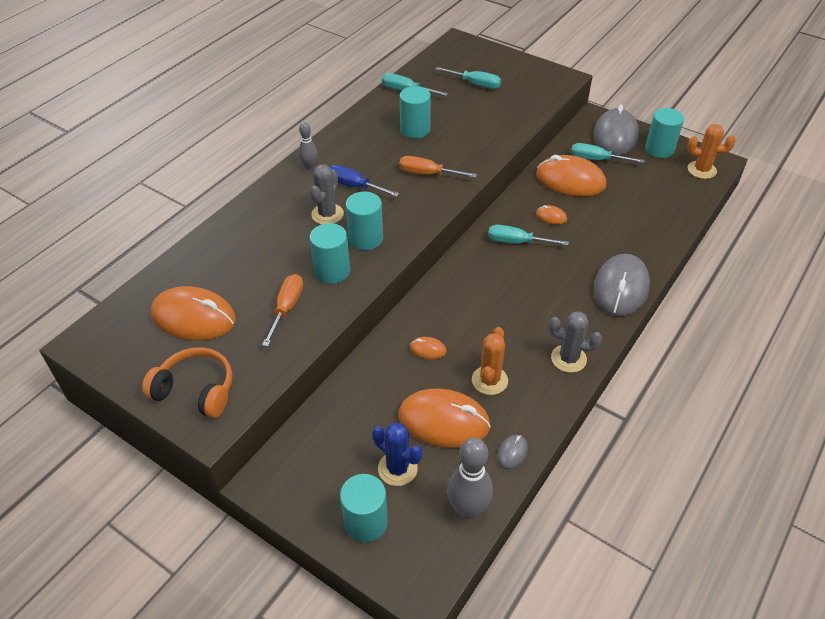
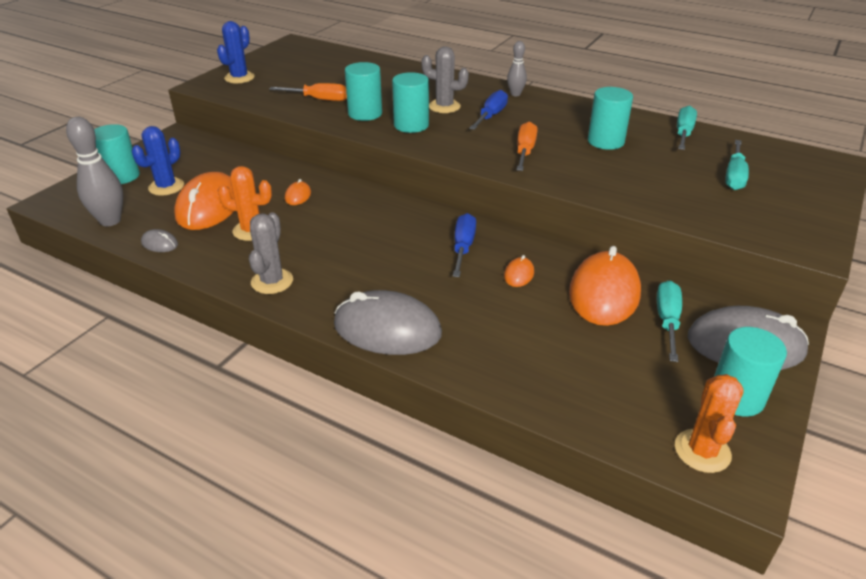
camera: 85 degrees right, 10 degrees down
(194, 317) = (313, 70): orange mouse -> none
(196, 390) = (239, 78): orange headphones -> blue cactus
(517, 242) = (463, 247): turquoise screwdriver -> blue screwdriver

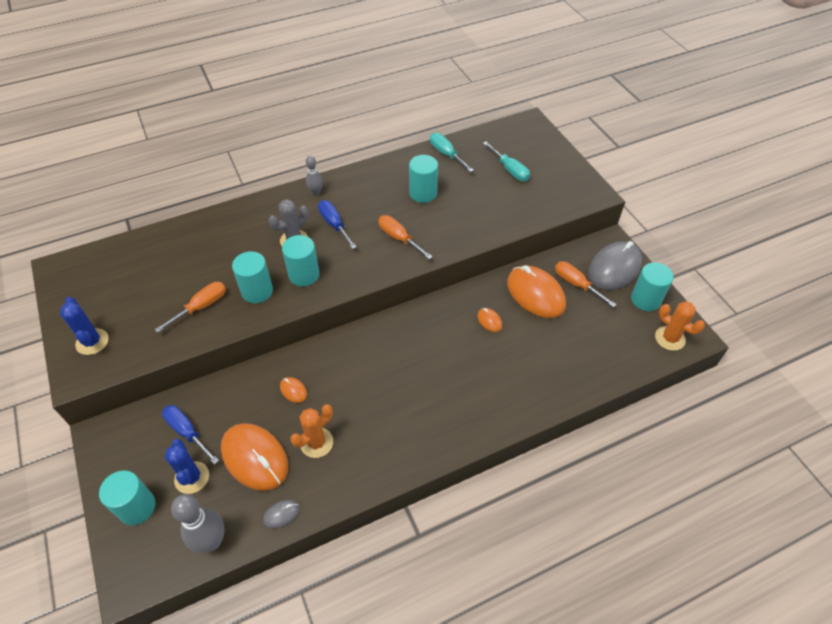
camera: 55 degrees left, 15 degrees up
(272, 281) = (393, 458): grey cactus -> none
(387, 329) = (493, 417): grey mouse -> none
(463, 247) = (440, 331): blue screwdriver -> blue screwdriver (187, 432)
(667, 321) = (576, 284): turquoise screwdriver -> orange screwdriver

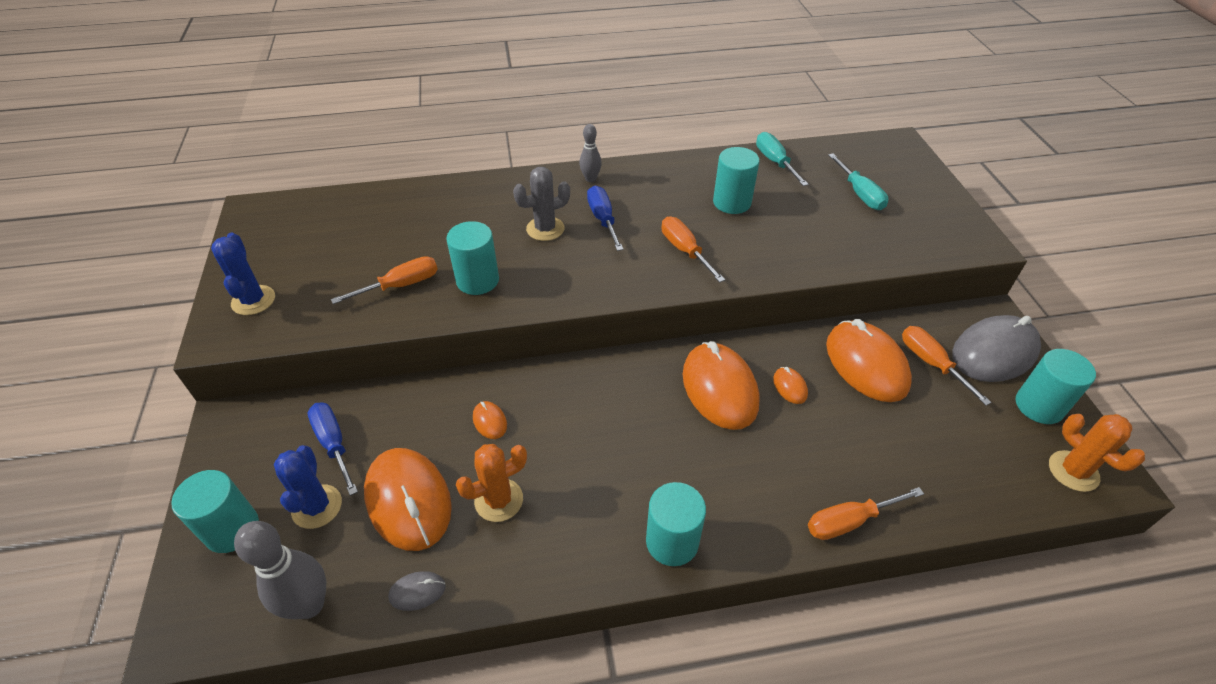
camera: 15 degrees right, 5 degrees down
(304, 275) = (544, 272): turquoise cylinder -> turquoise cylinder (672, 541)
(444, 332) = (719, 388): none -> orange mouse
(543, 402) = (849, 521): none -> orange screwdriver

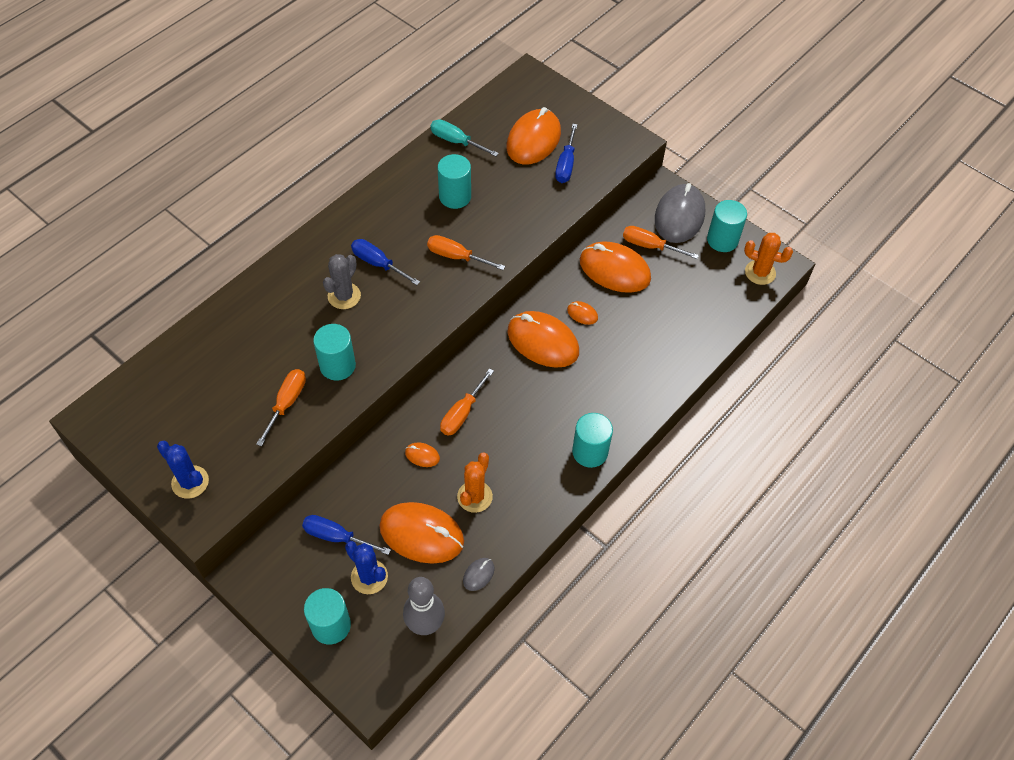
camera: 40 degrees left, 10 degrees up
(590, 179) = (335, 232): grey bowling pin -> none
(849, 521) = (670, 377): orange screwdriver -> orange screwdriver (462, 413)
(859, 194) = (533, 140): turquoise screwdriver -> orange mouse
(879, 228) = (566, 164): none -> blue screwdriver

